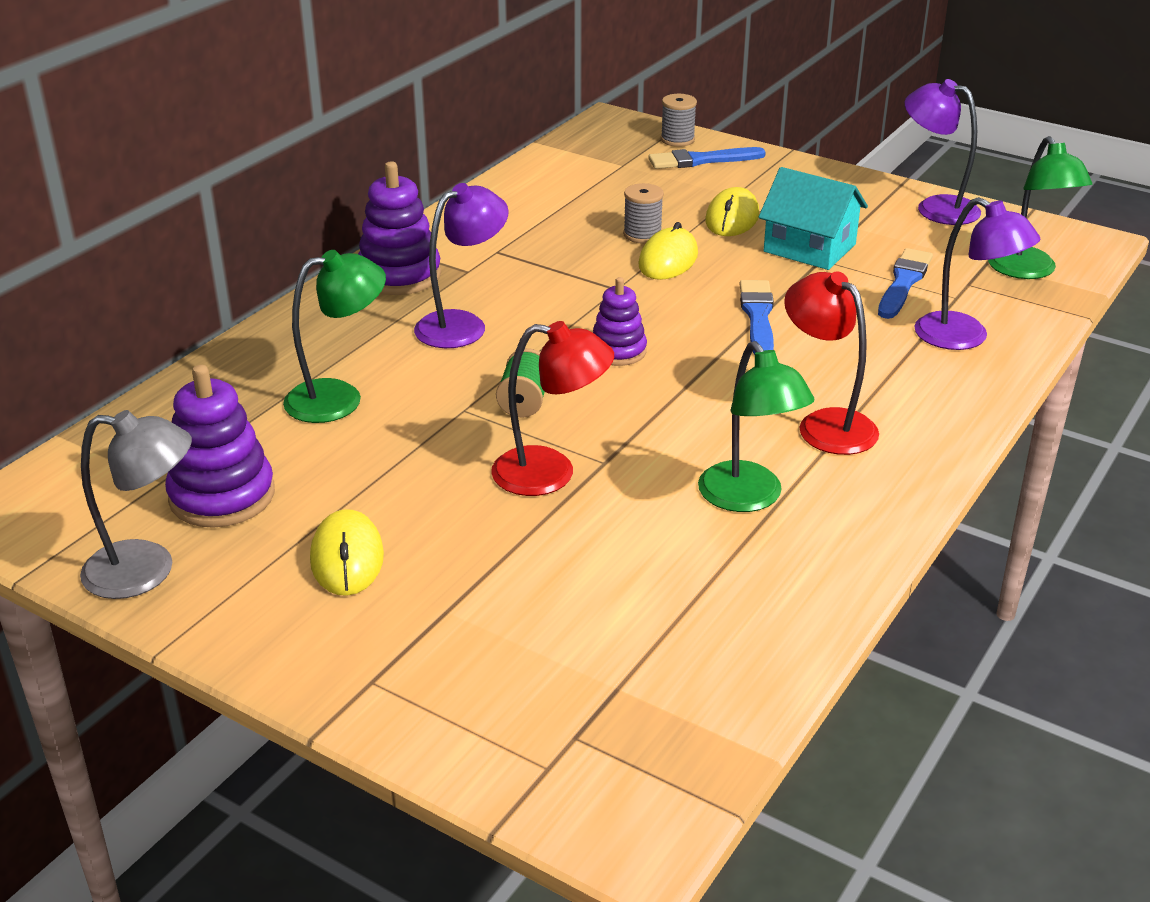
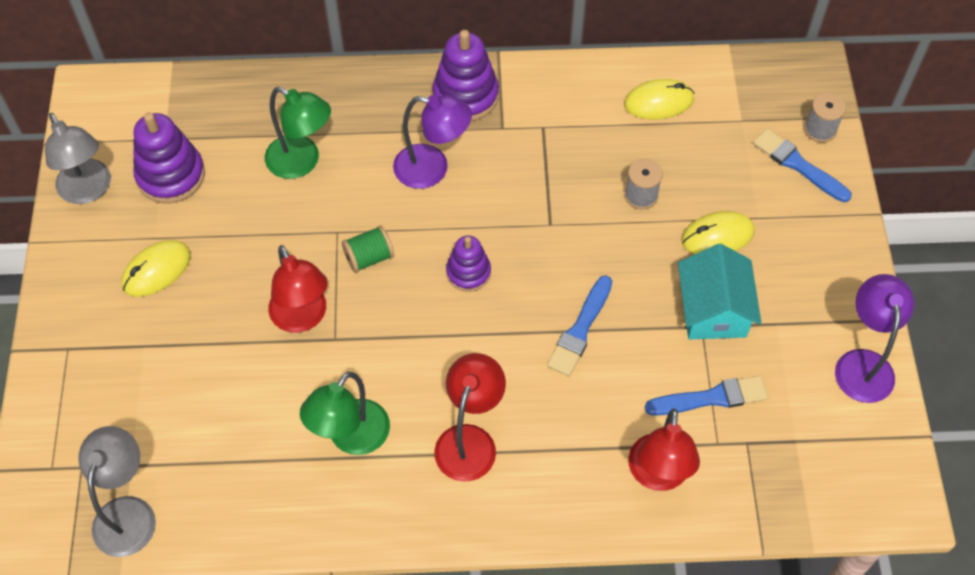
camera: 55 degrees right, 25 degrees up
(668, 260) = (617, 232): yellow mouse -> yellow mouse (658, 102)
(688, 716) = (128, 512): none -> grey lamp
(758, 317) = (580, 329): blue brush -> blue brush turned 150 degrees clockwise
(964, 338) = (658, 475): purple lamp -> red lamp
(1028, 271) = (805, 476): green lamp -> none

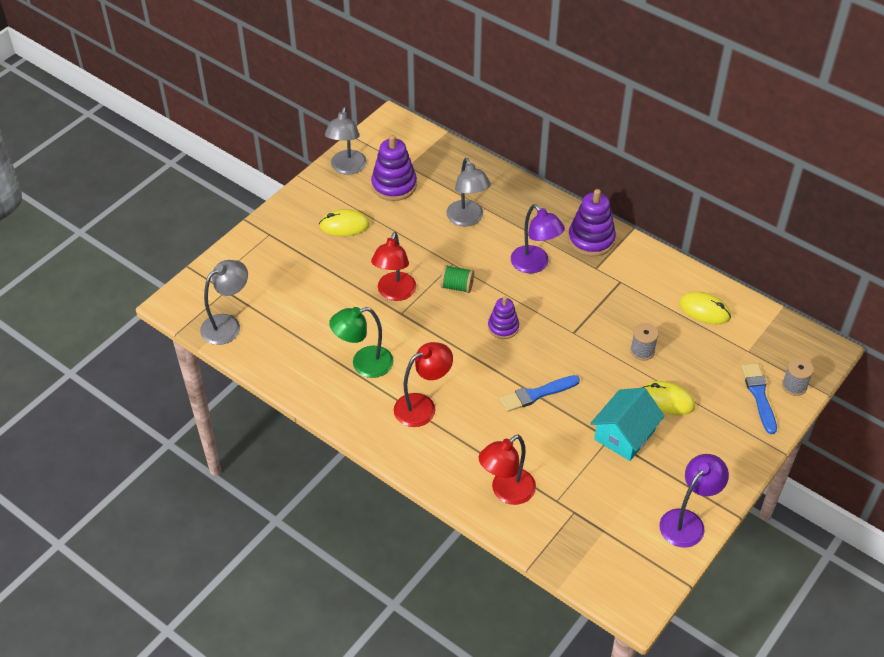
camera: 40 degrees right, 10 degrees down
(302, 162) = (467, 219): green lamp -> grey lamp
(711, 398) = (576, 476): blue brush -> none

